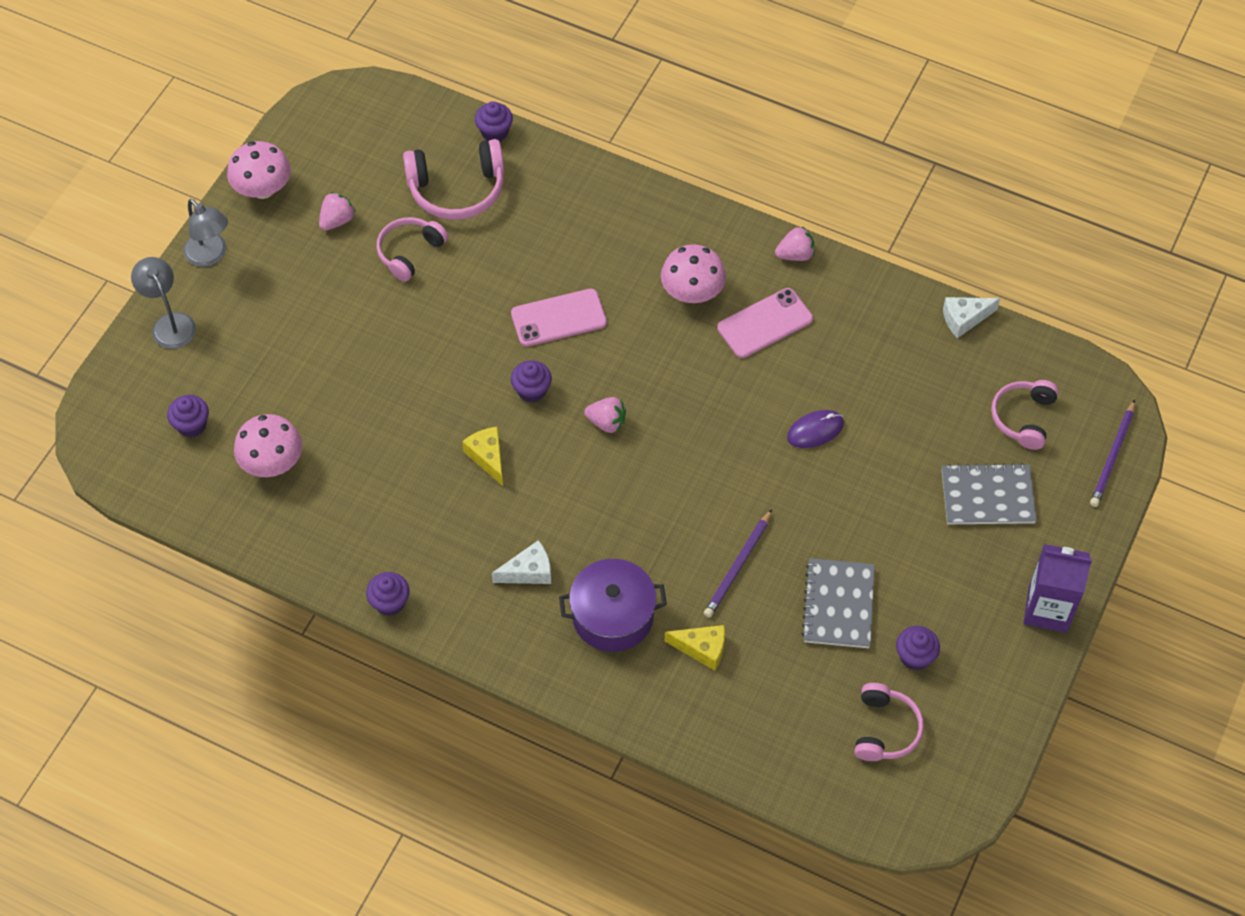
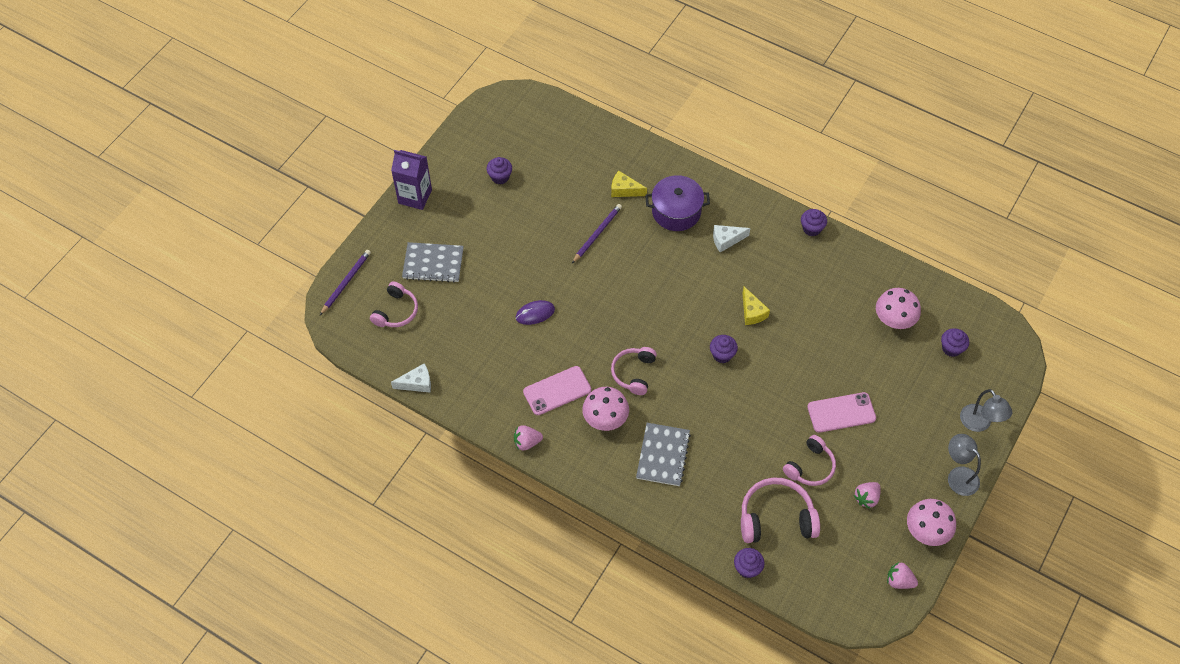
camera: 175 degrees left, 0 degrees up
(558, 318) = (702, 406): pink phone -> pink phone (841, 412)
(607, 422) = (672, 329): pink strawberry -> pink strawberry (899, 581)
(838, 605) = (540, 208): grey notebook -> grey notebook (663, 455)
(885, 729) = (525, 142): pink headphones -> pink headphones (634, 373)

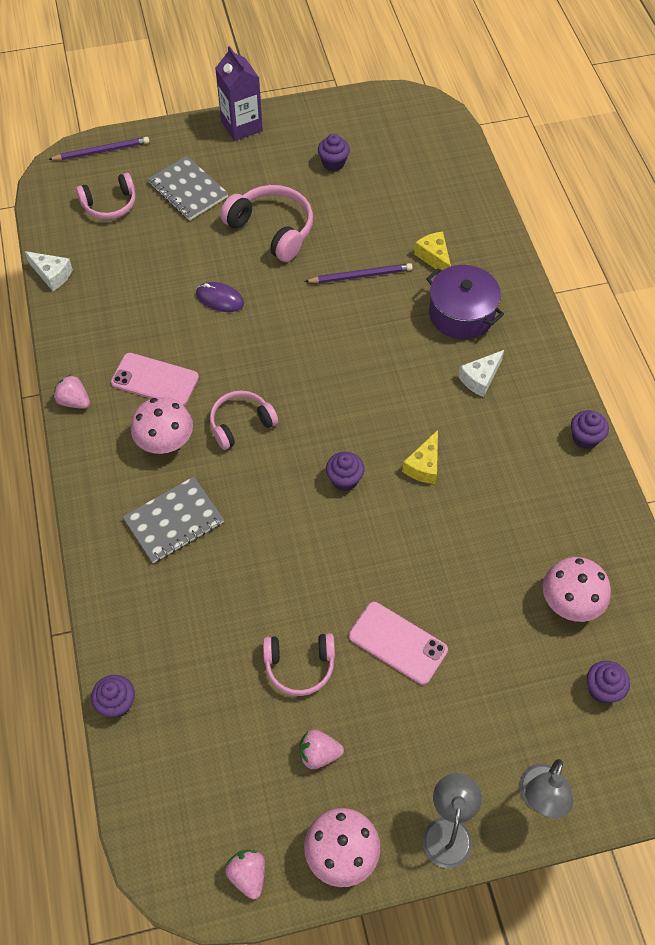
camera: 45 degrees right, 0 degrees up
(726, 240) = (480, 378): white cheese -> white cheese turned 75 degrees counterclockwise
(776, 518) = (204, 682): pink headphones -> pink headphones (272, 229)

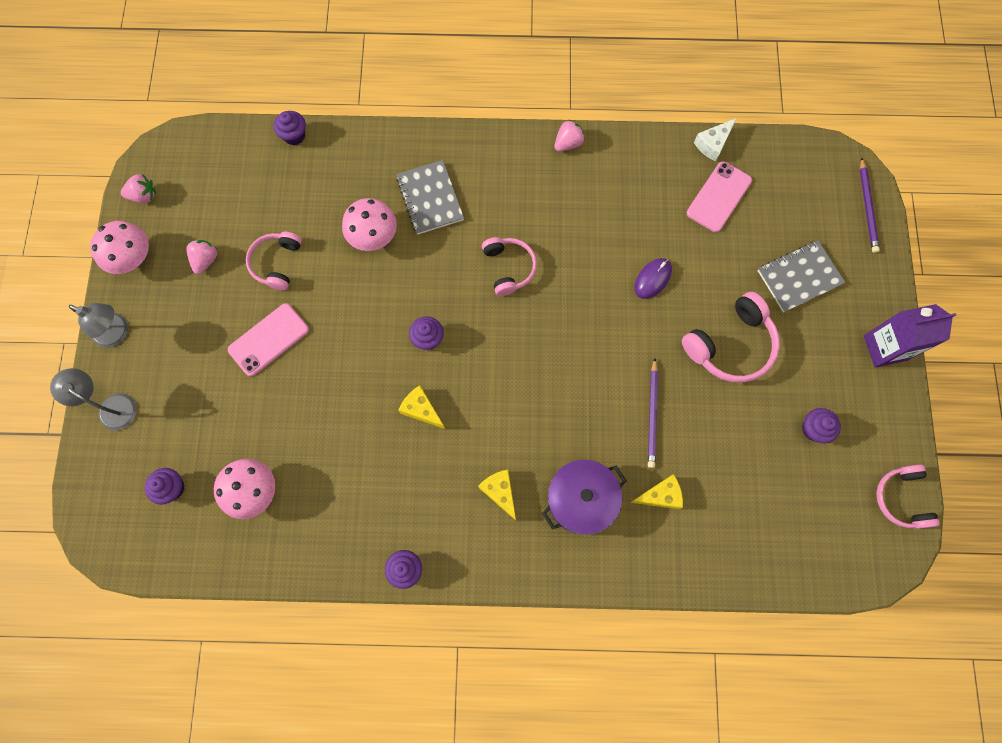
camera: 105 degrees right, 15 degrees up
(110, 204) = (792, 204): pink headphones -> pink headphones (901, 498)
(155, 380) = (573, 208): pink phone -> pink phone (719, 197)
(165, 441) = (508, 205): pink mushroom -> pink mushroom (373, 236)
(480, 378) = (500, 492): white cheese -> yellow cheese

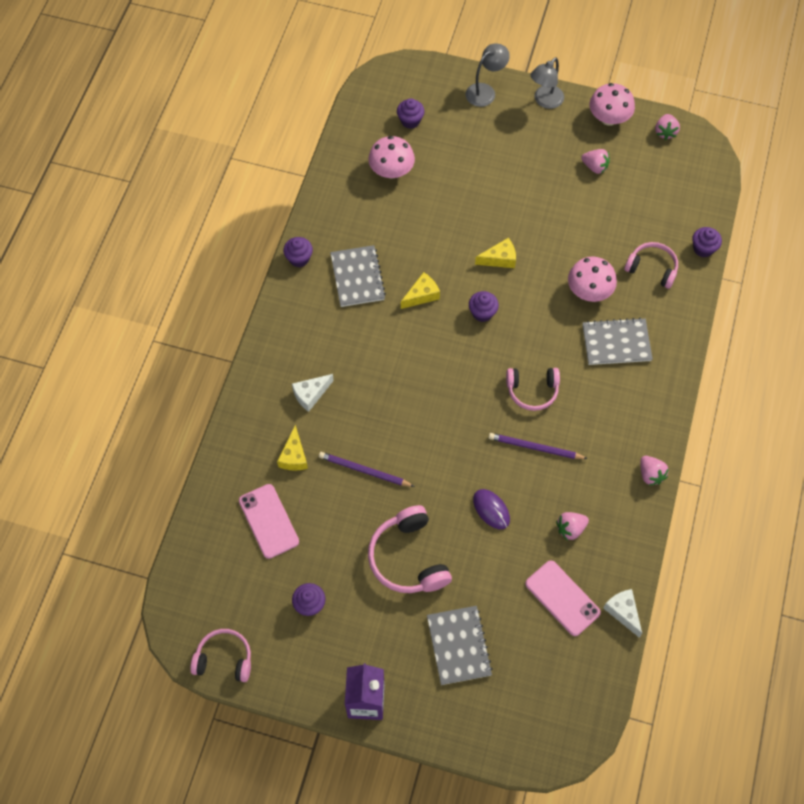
camera: 105 degrees right, 10 degrees down
(269, 339) = (512, 199): pink phone -> pink phone (268, 521)
(277, 263) = (580, 216): pink headphones -> pink headphones (652, 268)
(415, 490) = (357, 277): none -> grey notebook
(500, 492) = (336, 336): yellow cheese -> yellow cheese (499, 259)
(581, 499) = (311, 394): purple pot -> white cheese
(647, 203) = (570, 529): none -> pink strawberry
(867, 207) = (517, 744): purple pencil -> purple pencil (535, 448)

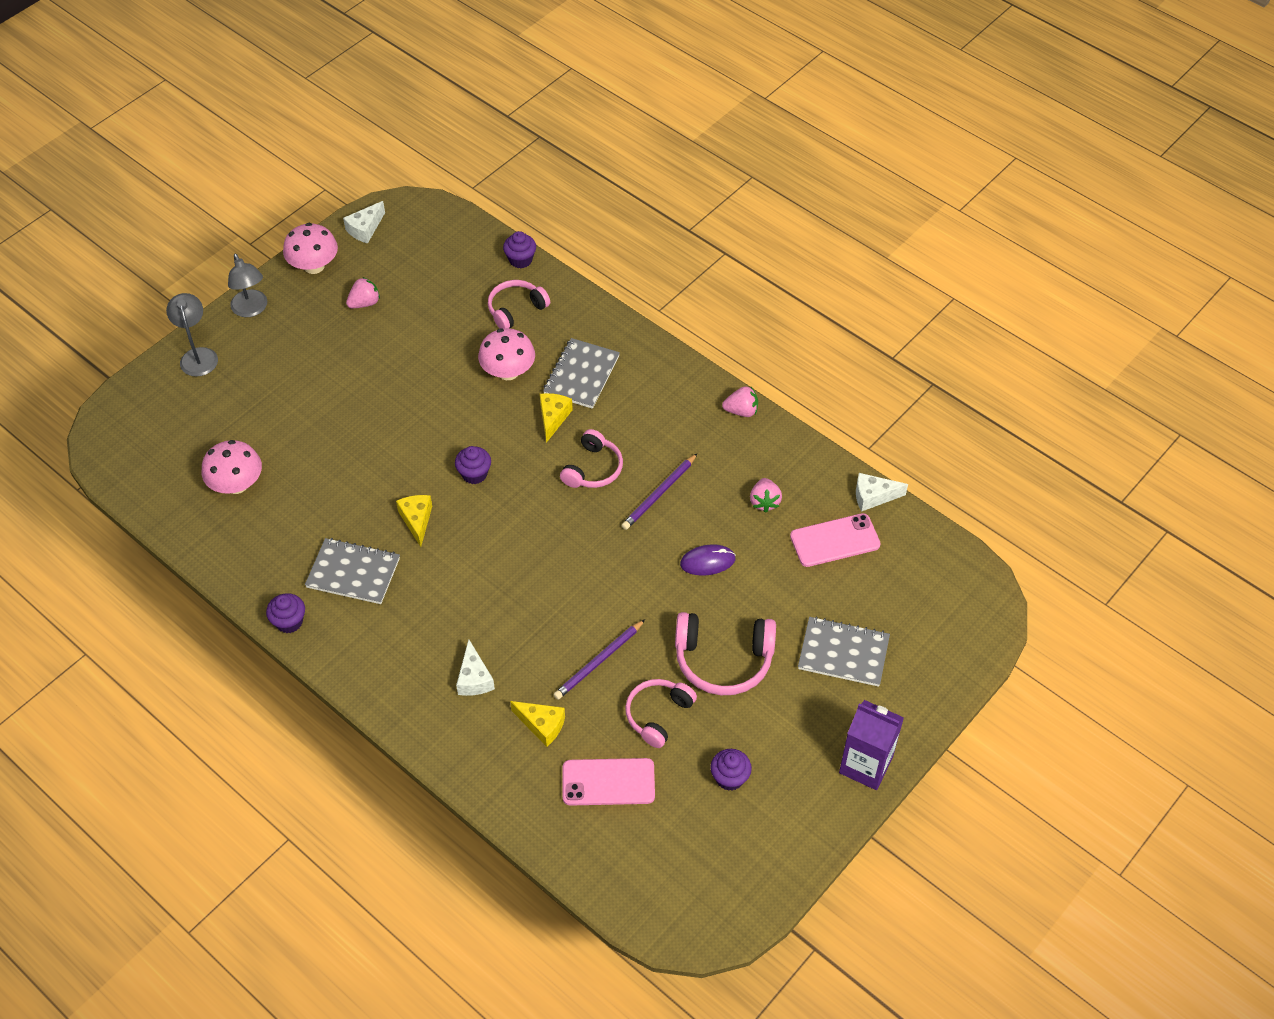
camera: 65 degrees left, 10 degrees down
(224, 659) = (753, 892): pink headphones -> pink headphones (658, 715)
(410, 121) = (183, 440): purple cupcake -> none
(499, 259) = (419, 431): yellow cheese -> yellow cheese (553, 418)
(665, 132) = (365, 229): pink strawberry -> white cheese

